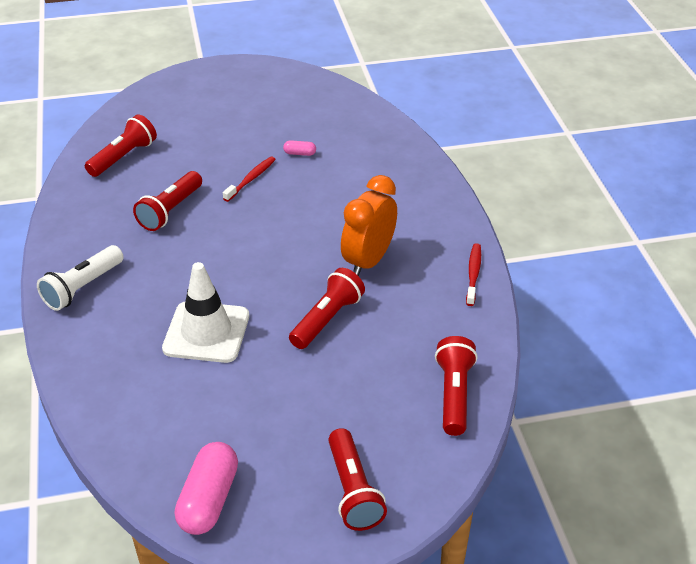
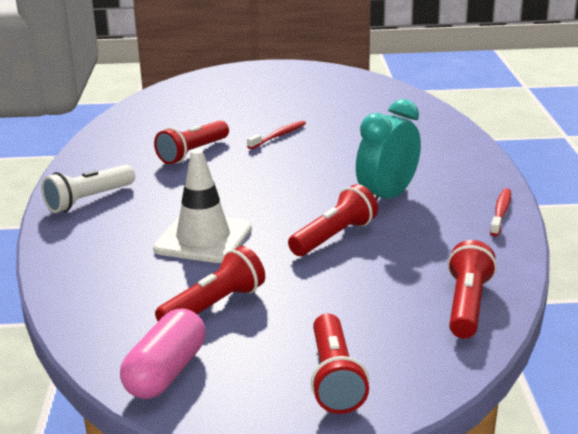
camera: 10 degrees right, 15 degrees down
(123, 157) = (159, 117): red flashlight -> red flashlight (214, 306)
(300, 153) = (331, 121): pink capsule -> none
(368, 261) = (387, 197): orange clock -> turquoise clock

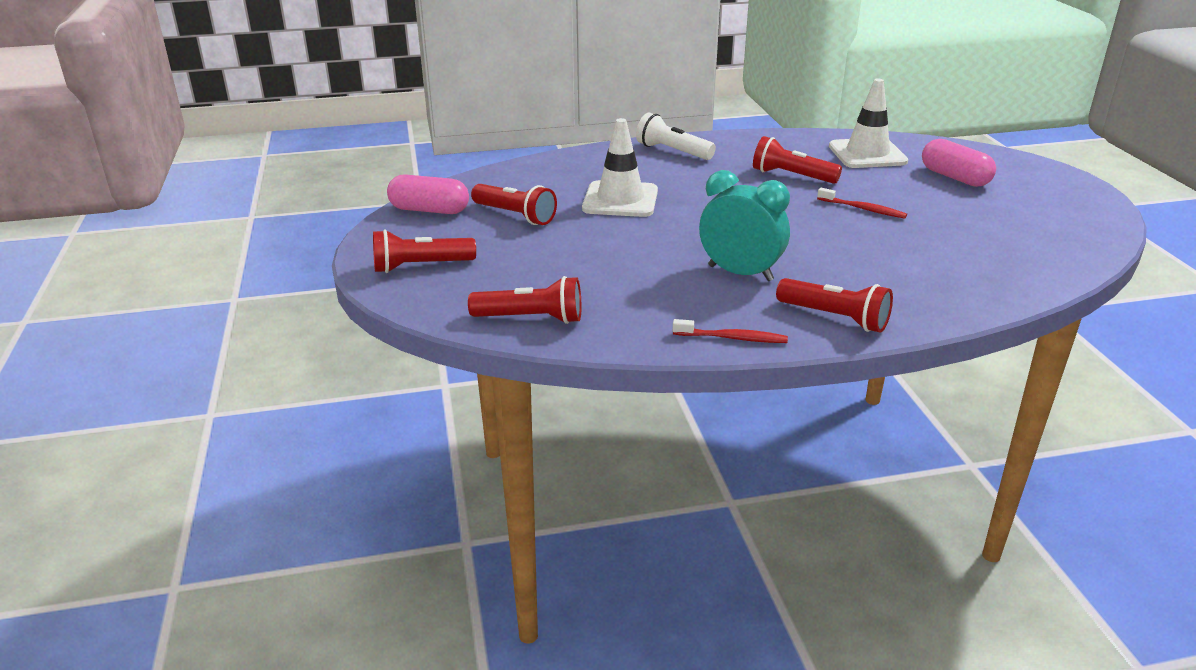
camera: 80 degrees right, 5 degrees up
(164, 118) = (867, 154): none -> white traffic cone
(233, 97) = (954, 177): none -> pink capsule
(334, 237) = (643, 252): red flashlight -> red flashlight (835, 318)

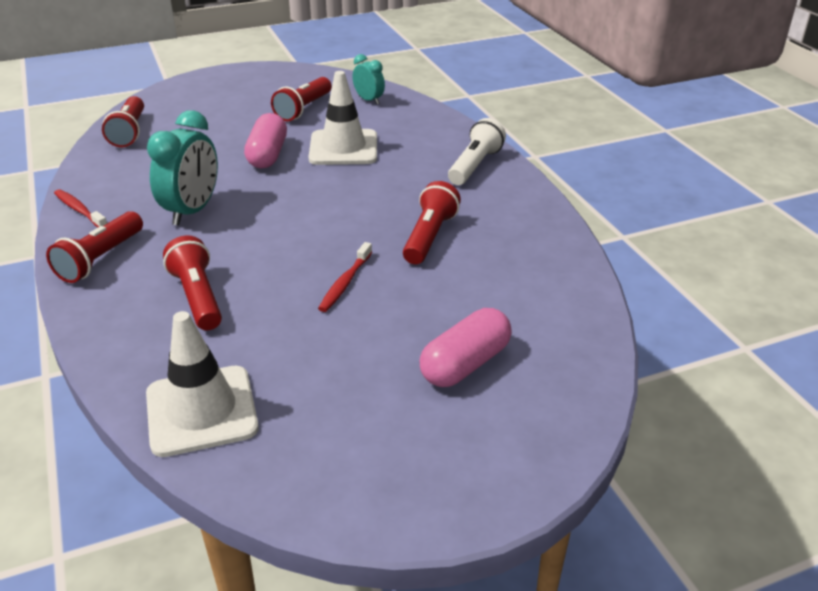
camera: 80 degrees right, 5 degrees up
(420, 266) = (213, 88): red flashlight -> red flashlight (197, 297)
(429, 210) = (309, 79): pink capsule -> pink capsule (267, 155)
(509, 183) = (369, 100): none -> turquoise clock
(732, 338) = (79, 210): red toothbrush -> red toothbrush turned 135 degrees clockwise
(867, 154) = (523, 292): white traffic cone -> white traffic cone (201, 411)

